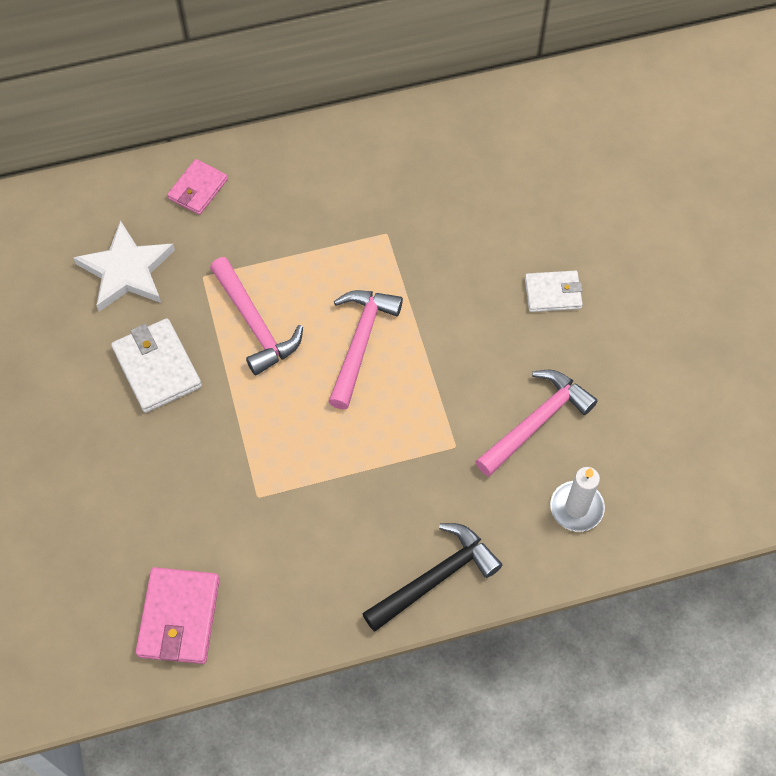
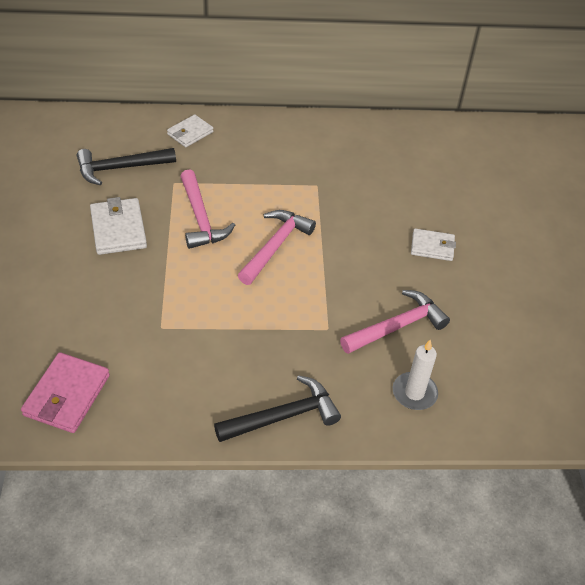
camera: 10 degrees right, 15 degrees down
(126, 271) = (120, 168): white star -> black hammer
(198, 189) = (190, 133): pink wallet -> white wallet

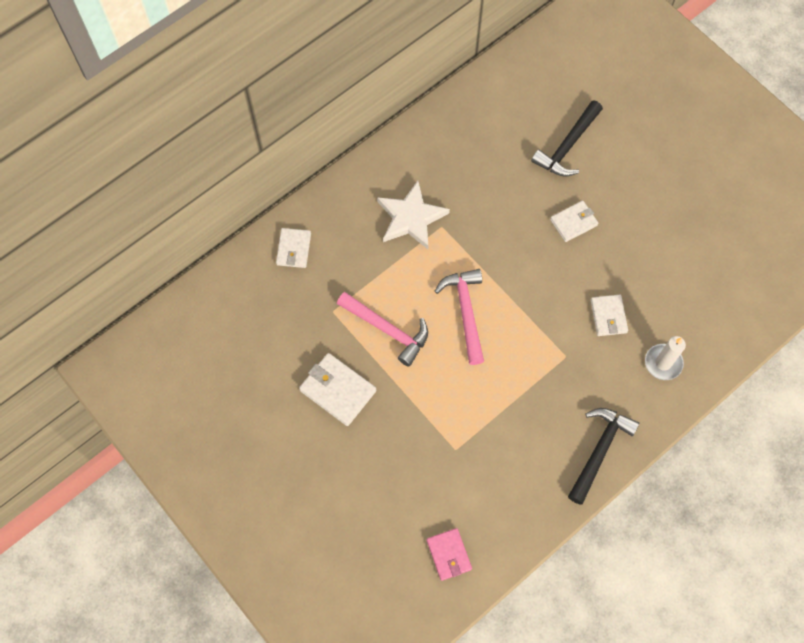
camera: 35 degrees left, 20 degrees up
(67, 395) = (449, 554): pink wallet -> pink wallet, size x0.66
(120, 168) = (277, 330): black hammer -> black hammer (567, 146)
(298, 166) = (411, 218): none -> white star
(397, 326) = (608, 316): pink hammer -> white wallet

